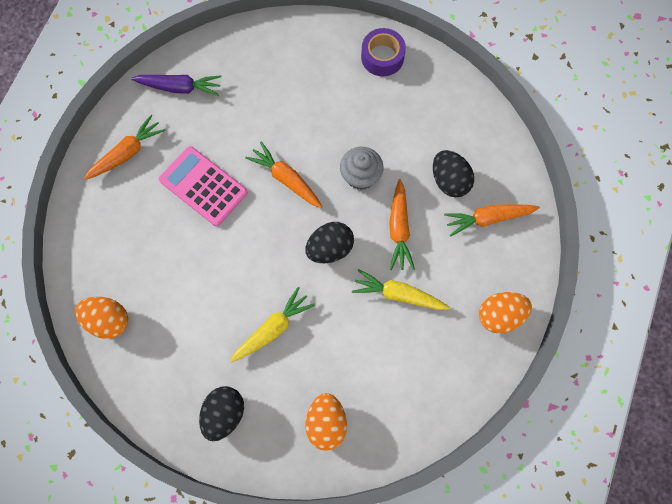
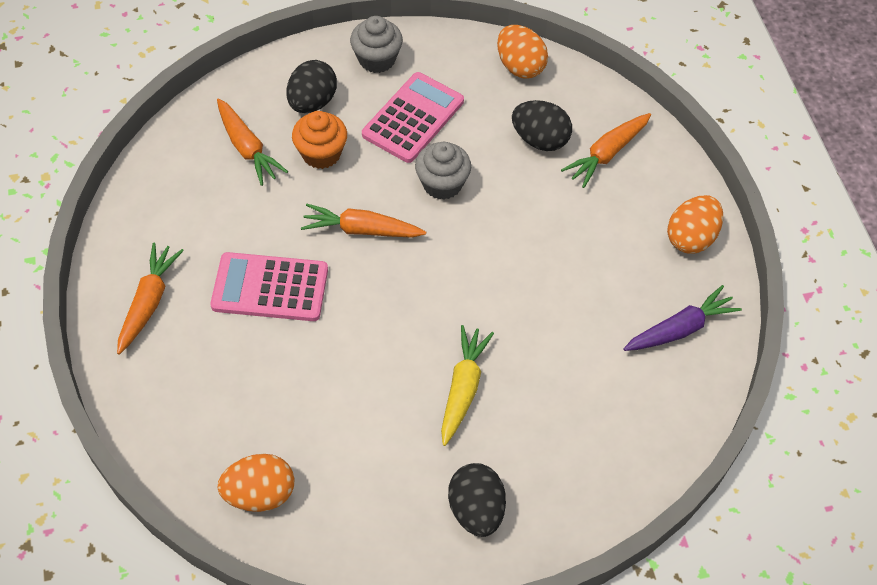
camera: 35 degrees left, 15 degrees down
(179, 87) = (163, 202): purple carrot -> purple carrot (679, 329)
(298, 108) = (321, 153): none -> orange cupcake
(326, 423) = (596, 448): orange egg -> orange egg (520, 66)
(330, 248) = (464, 272): black egg -> black egg (312, 102)
(375, 115) = (413, 118): none -> pink calculator
(382, 57) = (377, 59): purple tape -> grey cupcake
(399, 228) = (523, 212): orange carrot -> orange carrot (247, 148)
(399, 294) = (573, 276): yellow carrot -> none

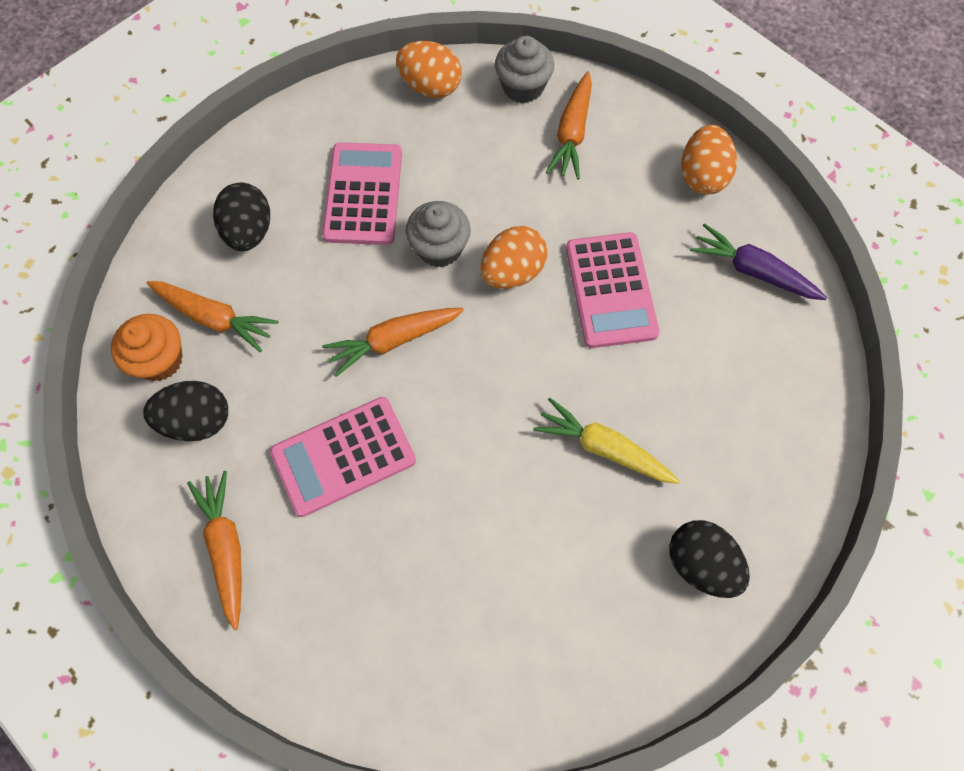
camera: 30 degrees left, 10 degrees up
(260, 493) = (487, 684): orange egg -> orange egg (512, 272)
(321, 153) = (296, 282): orange cupcake -> orange cupcake (159, 360)
(377, 59) = (284, 151): grey cupcake -> grey cupcake (523, 87)
(463, 389) = (604, 448): yellow carrot -> yellow carrot turned 45 degrees counterclockwise
(540, 140) = (501, 152): black egg -> black egg (197, 421)
(552, 282) = (611, 290): none -> pink calculator
(679, 329) = (753, 271): purple carrot -> purple carrot turned 90 degrees counterclockwise

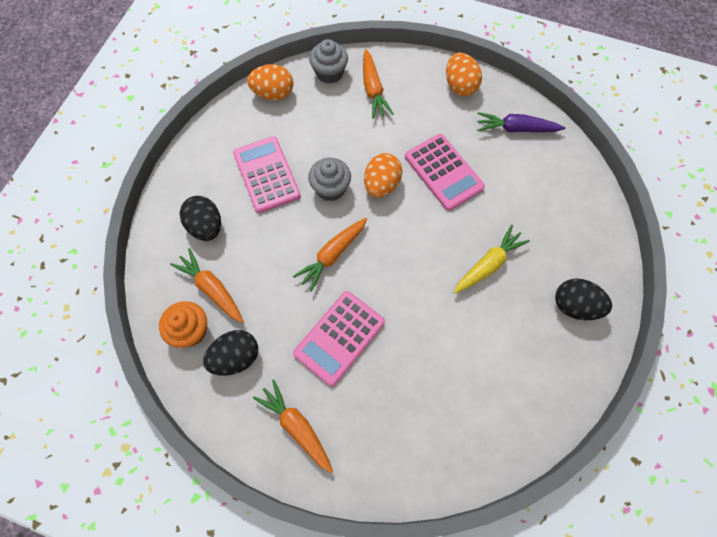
camera: 25 degrees left, 0 degrees up
(214, 318) = (212, 289): orange carrot -> orange carrot turned 135 degrees counterclockwise
(604, 448) = (488, 265): yellow carrot -> yellow carrot turned 135 degrees clockwise

